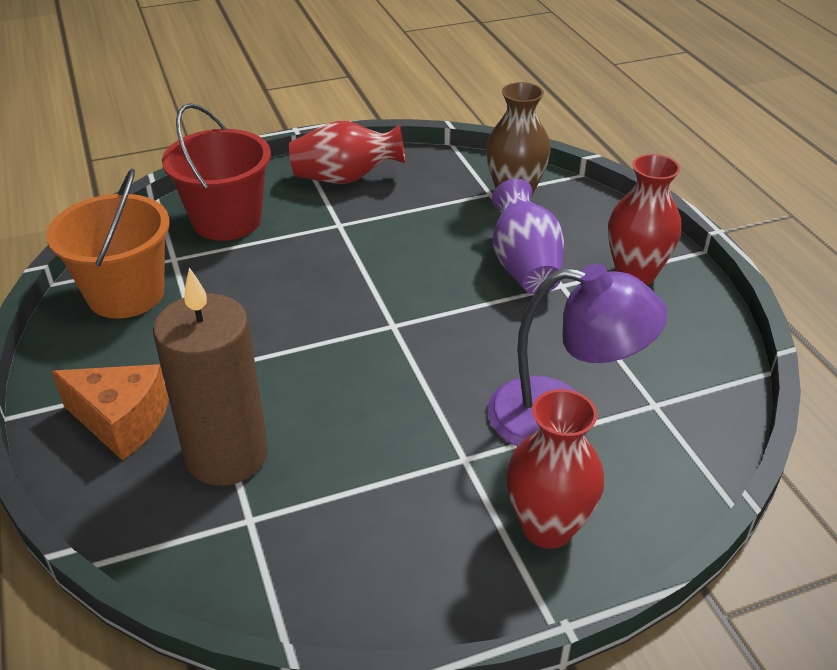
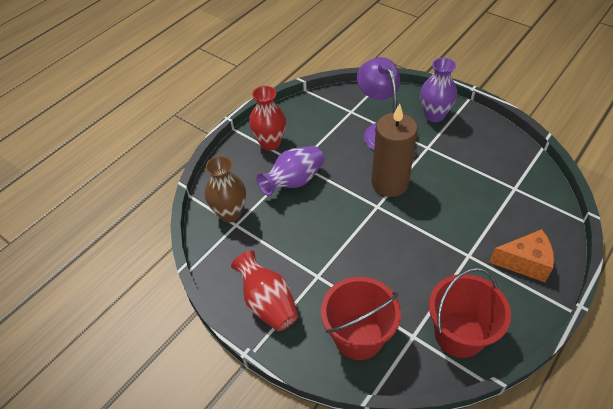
camera: 120 degrees left, 10 degrees up
(121, 422) = (524, 262): orange cheese -> orange cheese turned 105 degrees clockwise
(126, 294) = (459, 334): orange bucket -> red bucket
(227, 455) = (499, 214): brown candle -> brown candle (389, 183)
(547, 527) = (434, 115): red vase -> purple vase

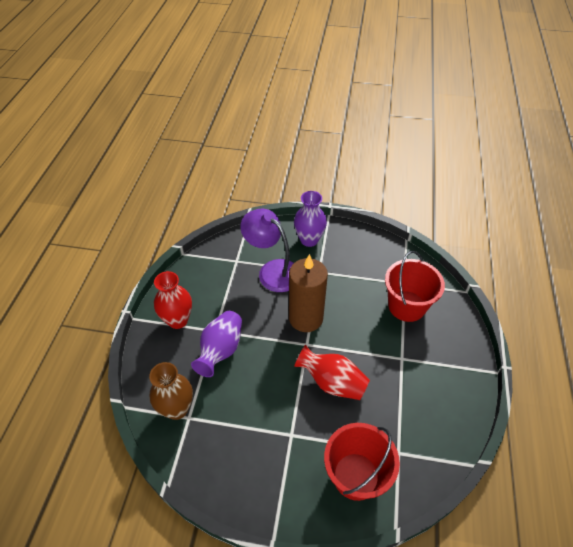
camera: 30 degrees left, 0 degrees up
(267, 303) = (261, 484): red vase -> red vase (332, 382)
(459, 334) = (431, 433): red bucket -> red bucket (406, 306)
(524, 262) = (445, 346): orange cheese -> none

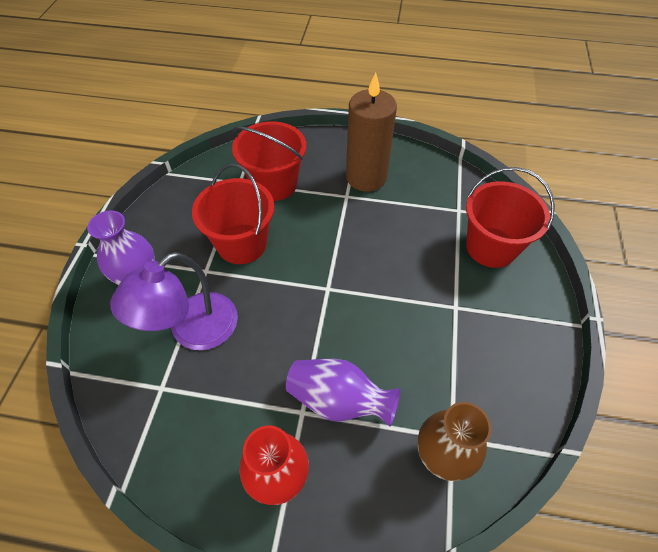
camera: 90 degrees left, 5 degrees up
(305, 318) = (286, 288): brown candle -> brown candle (366, 177)
(332, 382) = (382, 263): red vase -> none
(343, 290) = (242, 244): none -> red bucket

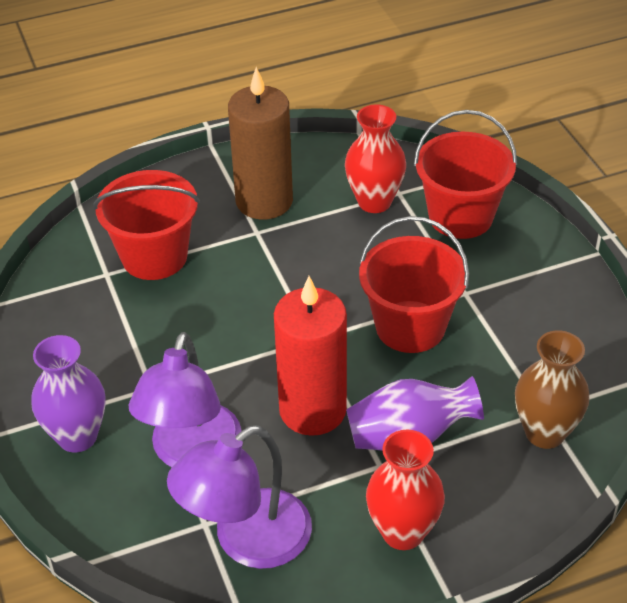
camera: 30 degrees left, 10 degrees down
(175, 418) = (247, 541): none -> purple lamp
(242, 244) = (171, 339): red bucket -> red bucket (410, 327)
(289, 342) = (312, 410): none -> red candle
(437, 209) = (374, 202): none -> red vase

